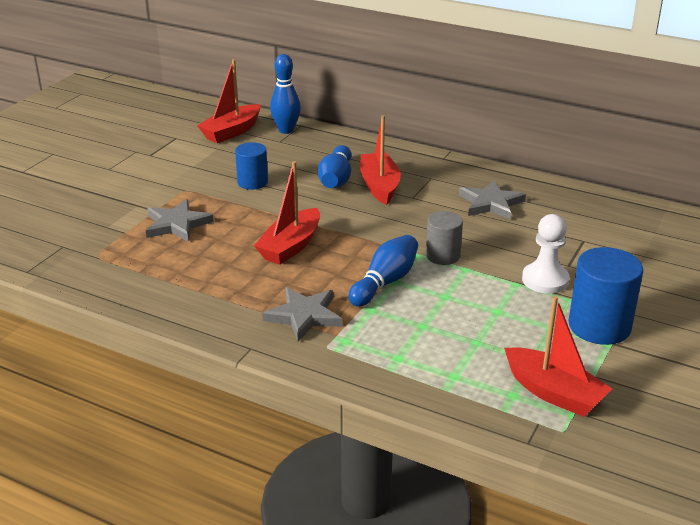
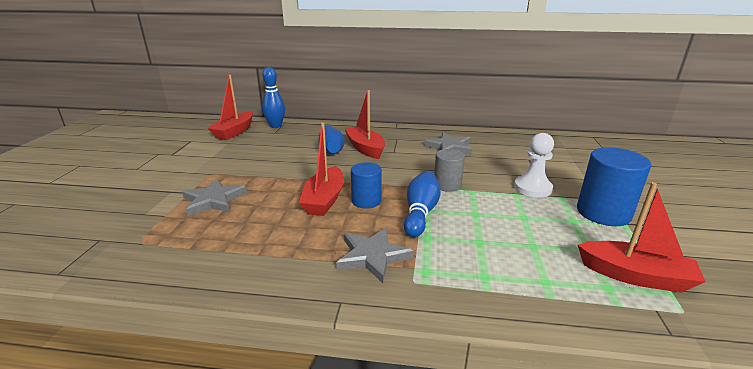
camera: 20 degrees left, 5 degrees down
(252, 182) = (267, 160): blue cylinder -> blue cylinder (366, 201)

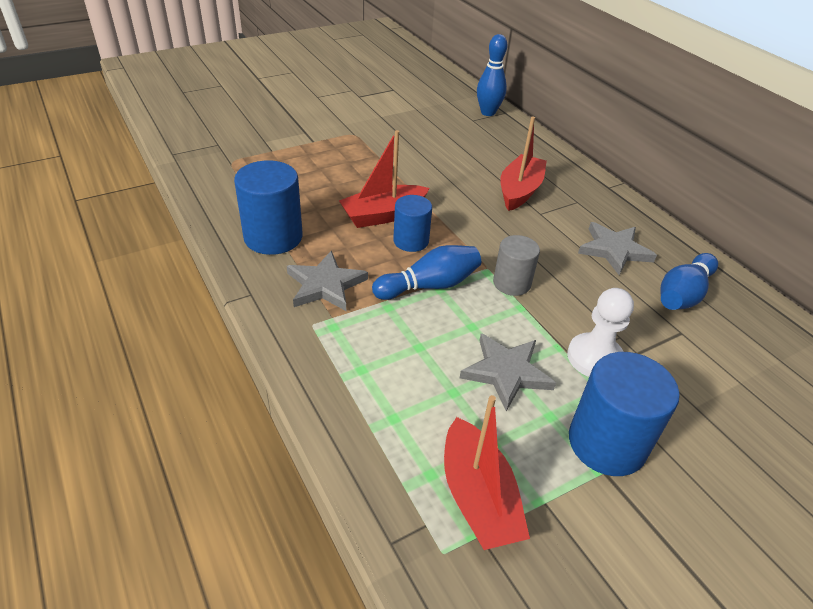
camera: 50 degrees right, 15 degrees up
(214, 200) = (316, 159): grey star -> grey star (506, 372)
(234, 132) = (441, 99): red boat -> none
(281, 259) = (273, 237): none -> blue cylinder
(331, 149) = (486, 170): blue bowling pin -> blue bowling pin (683, 294)

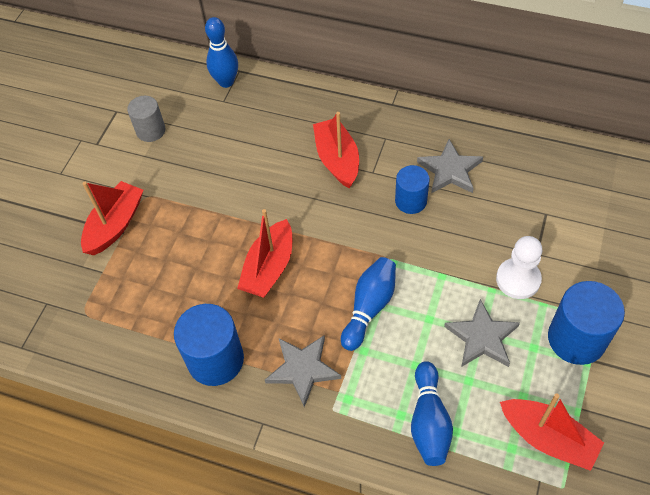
camera: 35 degrees left, 15 degrees up
(314, 135) = (115, 225): none -> red boat
(411, 241) = (315, 277): blue cylinder -> blue cylinder (411, 201)
(511, 283) = (417, 259): grey cylinder -> grey cylinder (151, 131)
(683, 294) = (521, 178): blue bowling pin -> blue bowling pin (429, 421)

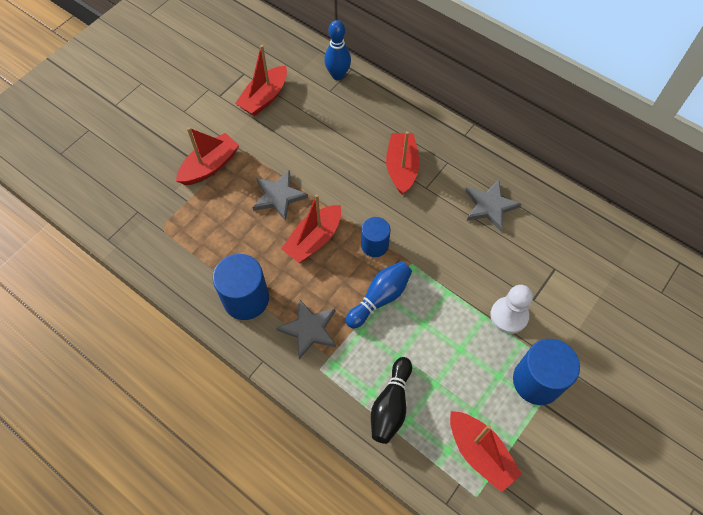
camera: 15 degrees right, 5 degrees up
(151, 131) = (264, 98): grey cylinder -> red boat
(411, 201) = (447, 222): blue cylinder -> blue cylinder (374, 245)
(429, 421) = (391, 405): blue bowling pin -> black bowling pin
(482, 337) = (460, 353): grey star -> grey star (278, 196)

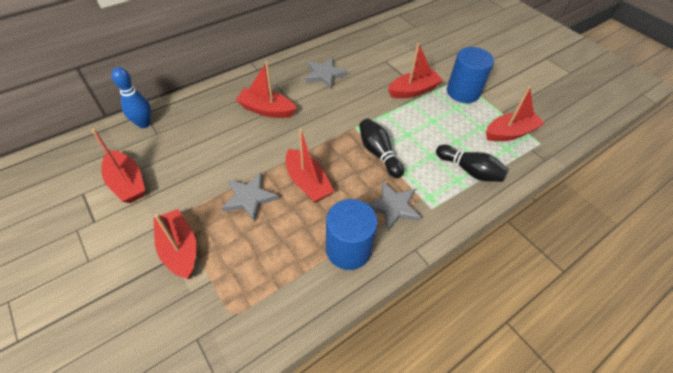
camera: 75 degrees left, 10 degrees down
(374, 245) = (330, 144): blue cylinder -> none
(379, 298) = (378, 153): blue bowling pin -> black bowling pin
(509, 316) = (413, 90): white pawn -> red boat

